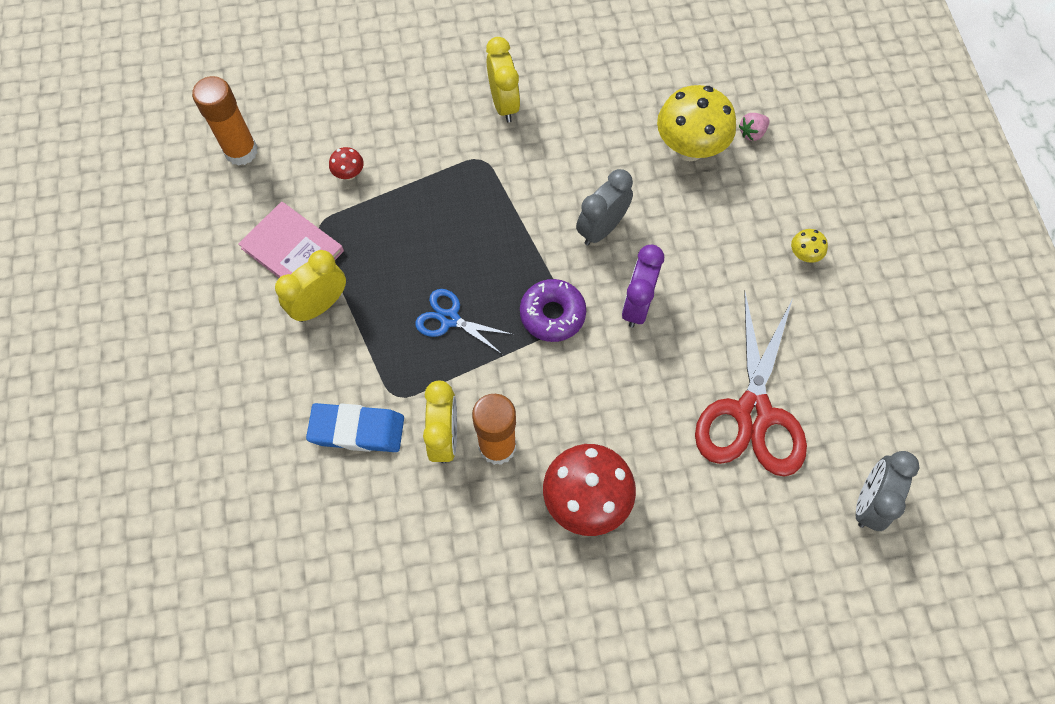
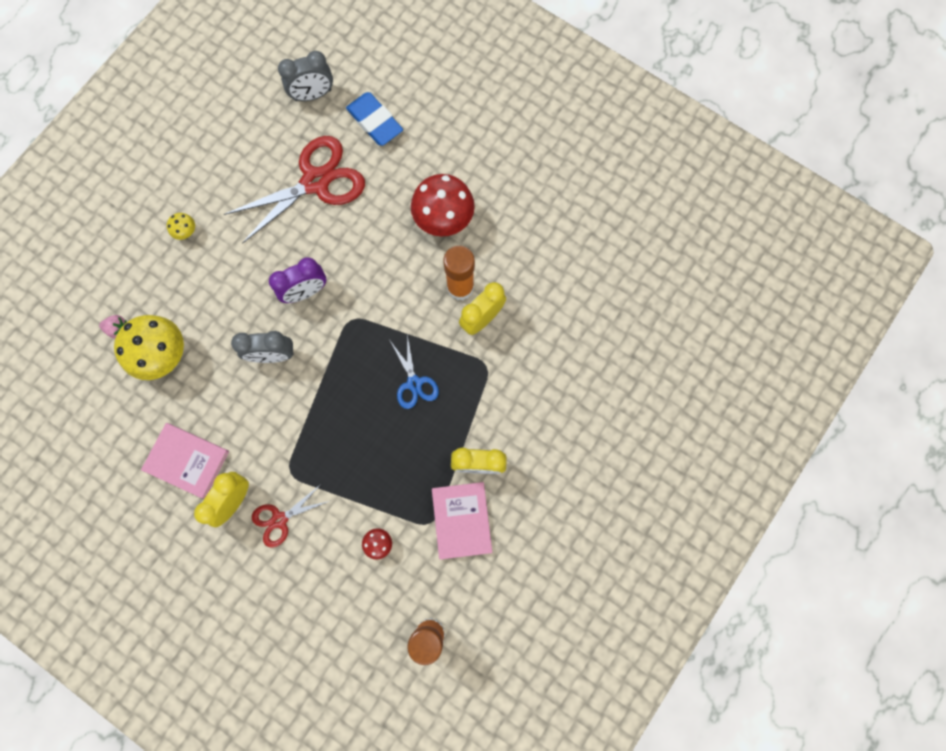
camera: 135 degrees left, 10 degrees up
(357, 430) = (525, 366): blue eraser -> blue eraser (375, 122)
(451, 122) = (280, 519): none -> red scissors
(552, 314) = (356, 331): purple donut -> none
(574, 97) = (187, 460): none -> pink book

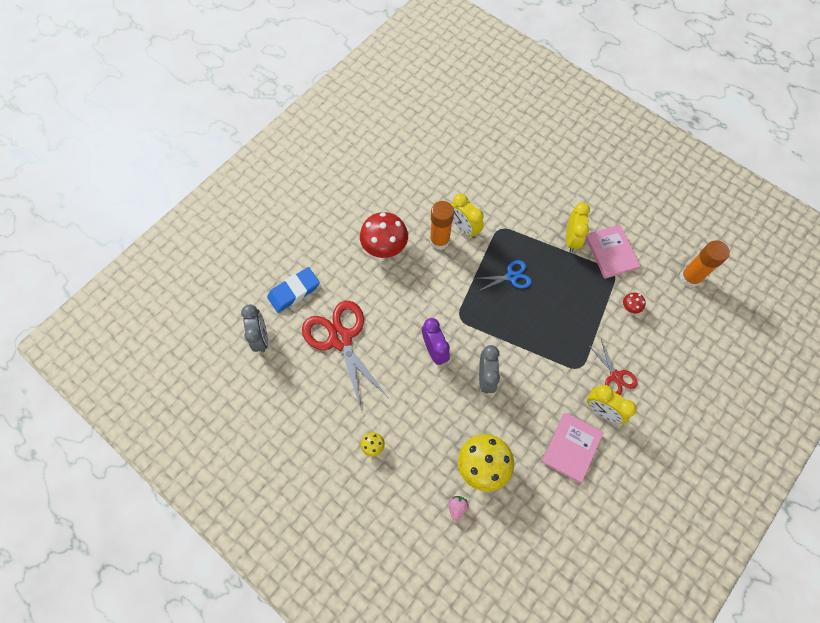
camera: 85 degrees left, 10 degrees down
(461, 520) = (611, 252): pink book -> pink book turned 75 degrees clockwise

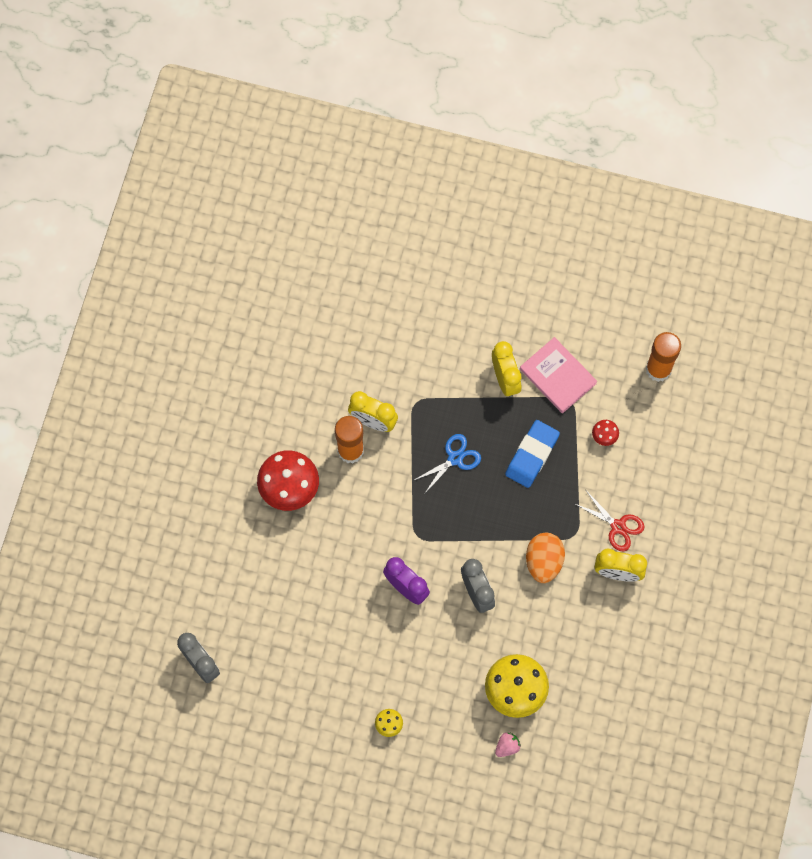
camera: 25 degrees left, 5 degrees up
(294, 291) = (209, 591): blue eraser -> blue eraser (532, 455)
(340, 339) = (293, 623): red scissors -> none
(457, 507) = (507, 746): pink strawberry -> pink strawberry turned 60 degrees clockwise
(547, 377) = (544, 561): none -> orange egg
(571, 447) = (600, 628): pink book -> none

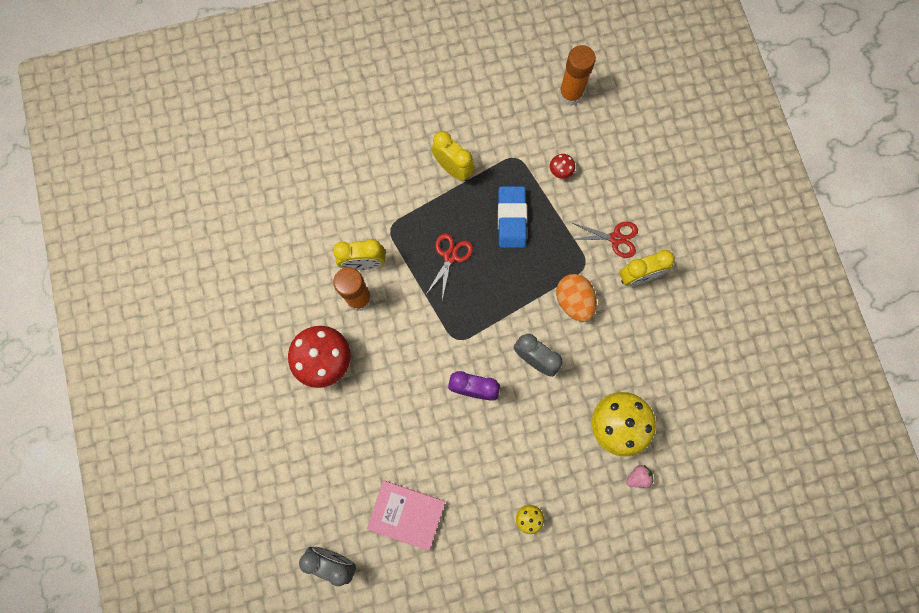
camera: 30 degrees left, 5 degrees up
(455, 458) = (450, 256): blue scissors -> red scissors
(507, 746) = (638, 477): pink strawberry -> pink strawberry turned 45 degrees clockwise
(558, 376) = (494, 143): pink book -> pink book (406, 514)

